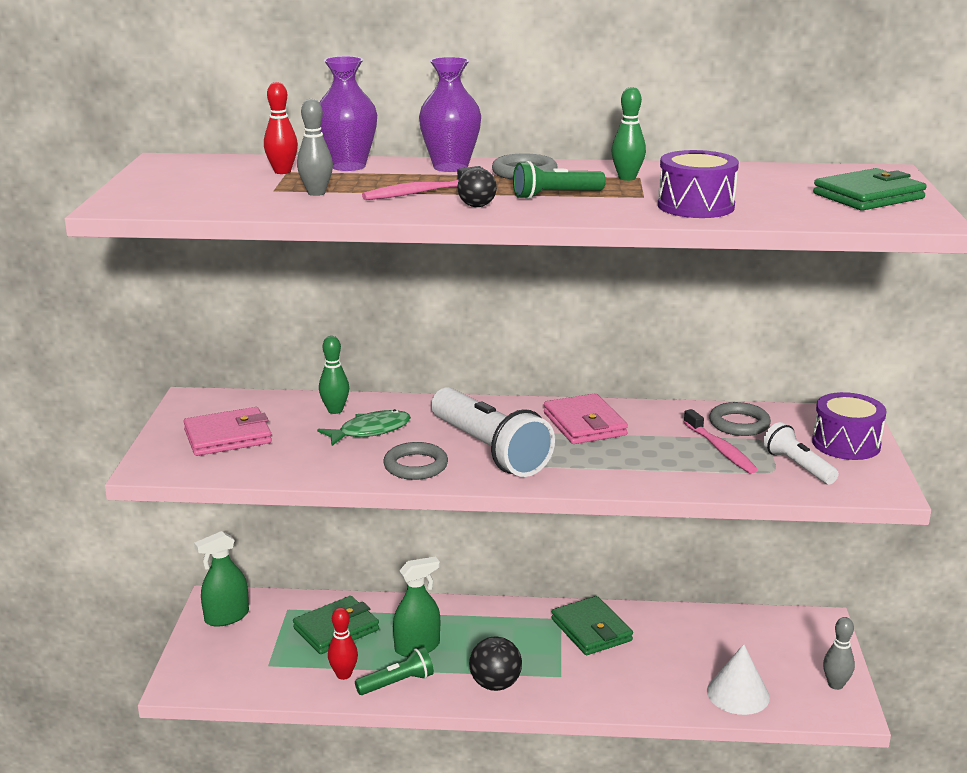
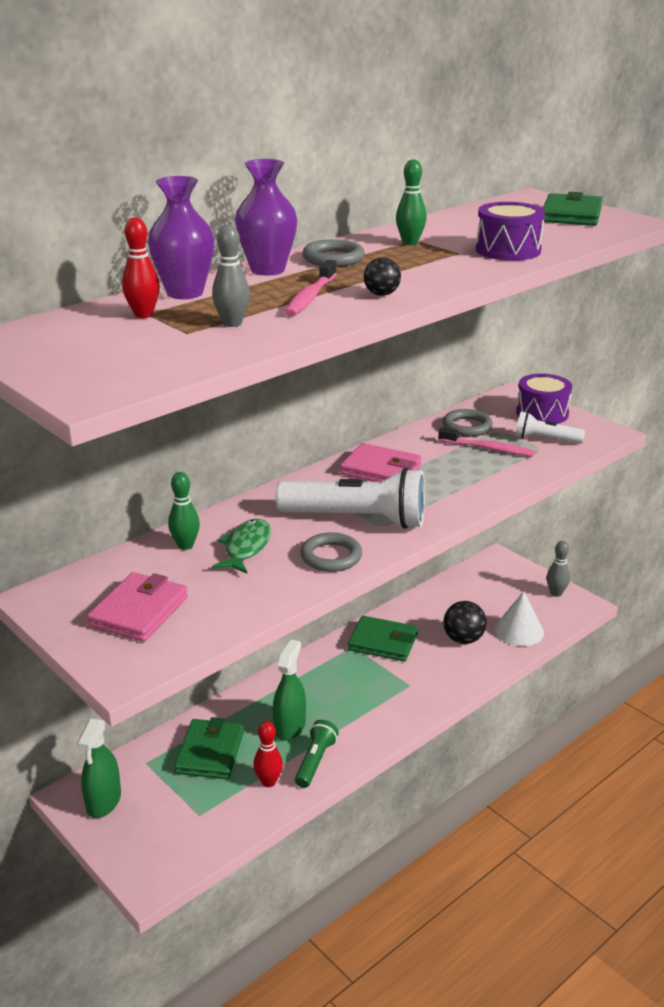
camera: 45 degrees left, 5 degrees up
(495, 684) = (380, 718): black ball -> black ball (463, 639)
(555, 195) = (406, 269): green flashlight -> none

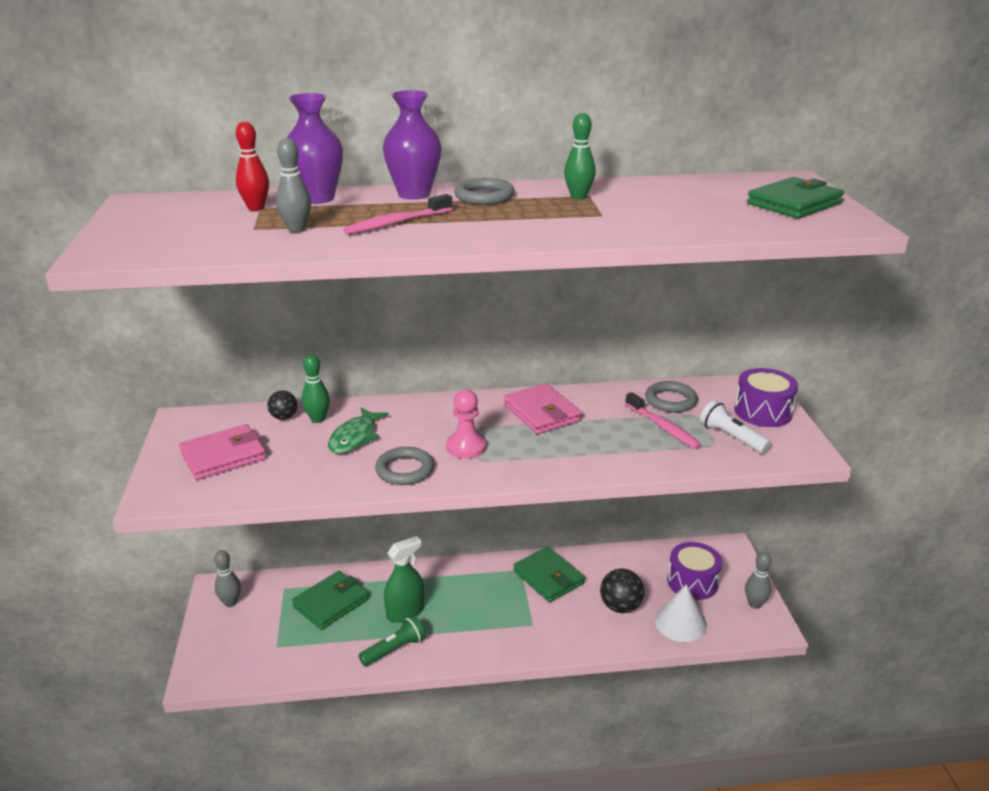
camera: 35 degrees right, 0 degrees up
(103, 801) = (230, 602): green spray bottle -> grey bowling pin
(246, 548) = (355, 437): green fish -> green fish turned 150 degrees clockwise
(268, 782) = (346, 647): red bowling pin -> none
(357, 519) = (466, 447): white flashlight -> pink pawn
(381, 294) = (455, 235): black ball -> black ball (284, 417)
(508, 250) = (653, 223): purple drum -> purple drum (692, 582)

